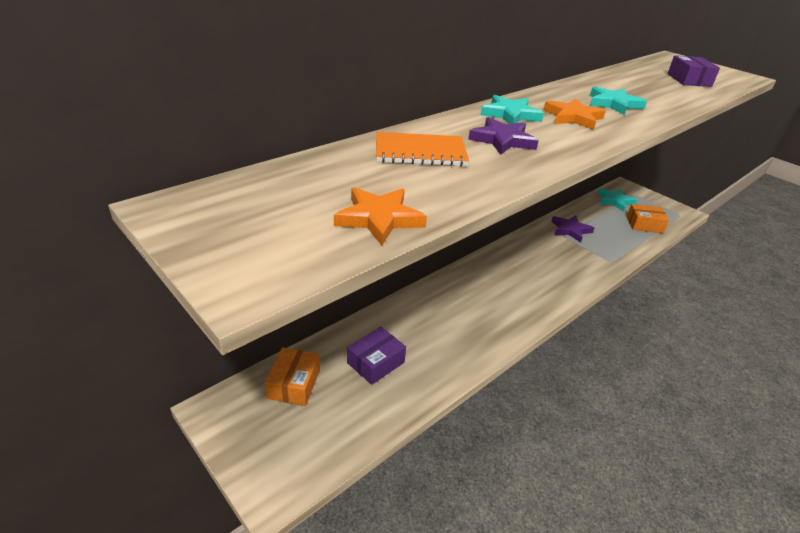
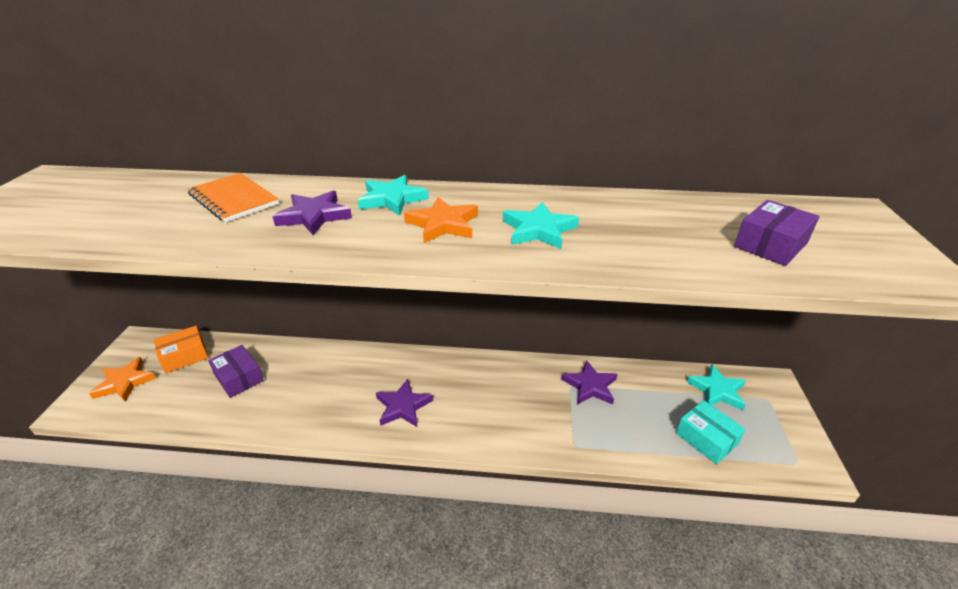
camera: 50 degrees right, 0 degrees up
(376, 363) = (239, 378): purple box -> purple box turned 45 degrees clockwise
(379, 218) = (81, 229): orange star -> orange star (124, 382)
(511, 301) = (403, 406): none -> purple star
(644, 225) = (706, 438): orange box -> turquoise box

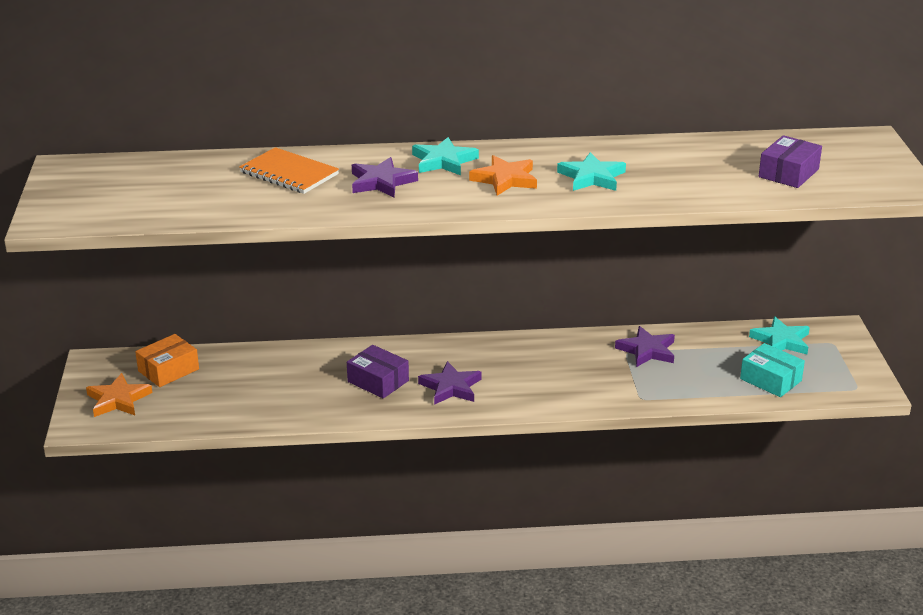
camera: 10 degrees left, 5 degrees down
(239, 378) = (250, 382): purple box -> purple box (378, 381)

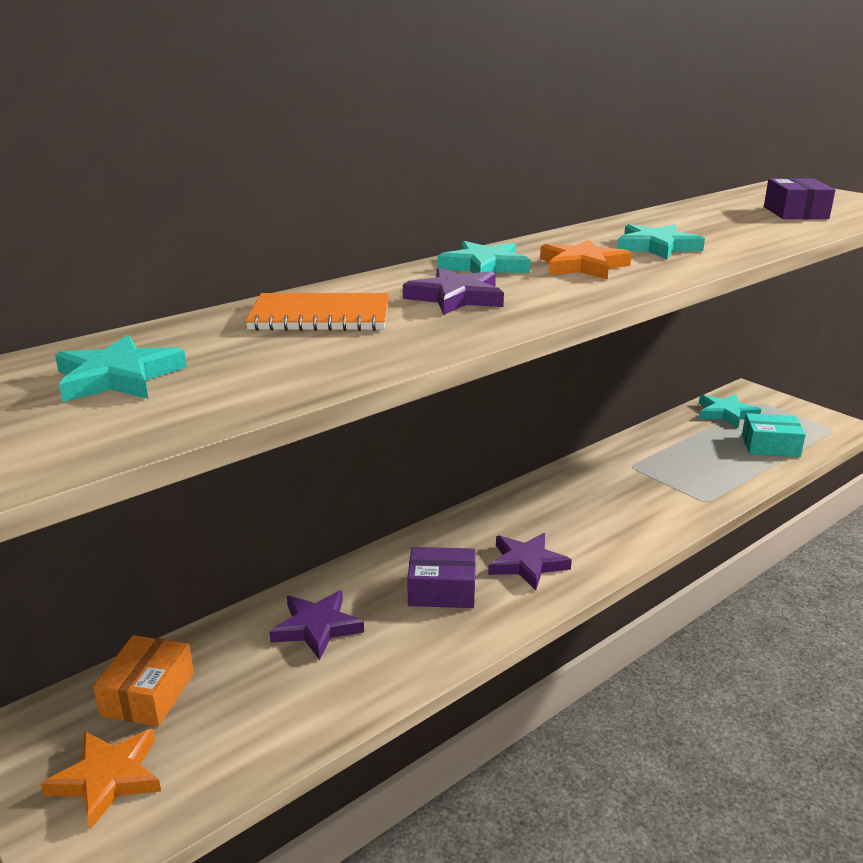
camera: 35 degrees left, 5 degrees down
(149, 184) = (118, 377): none -> turquoise star
(647, 350) = (644, 458): purple star -> purple star (317, 627)

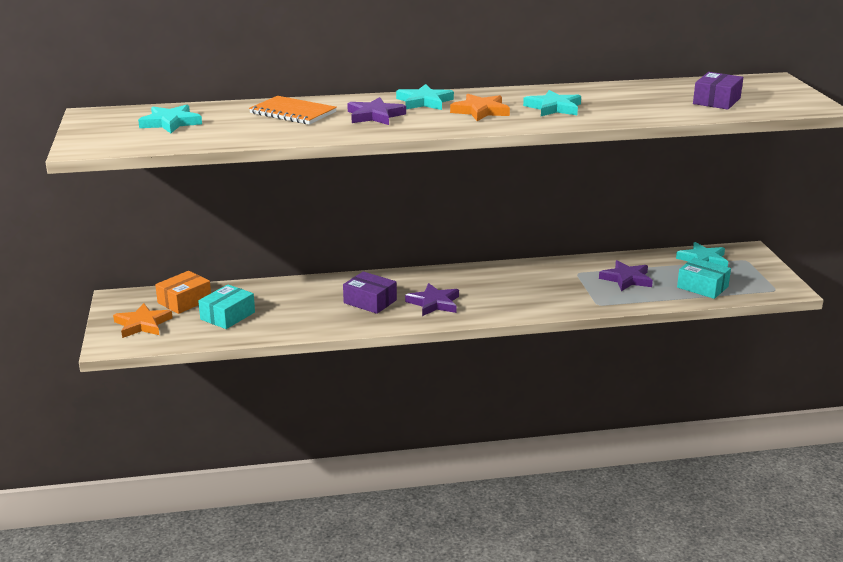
camera: 30 degrees right, 0 degrees up
(251, 697) = (227, 316): none -> turquoise box
(317, 627) = (287, 298): purple star -> purple star (626, 279)

